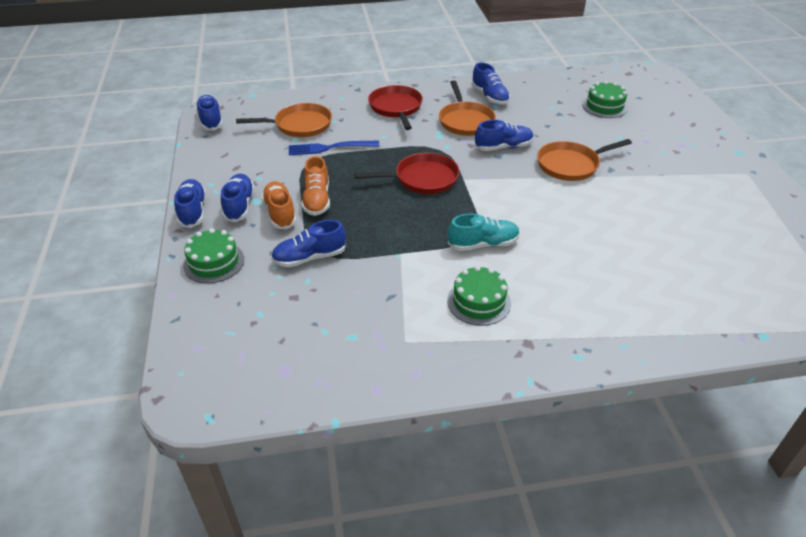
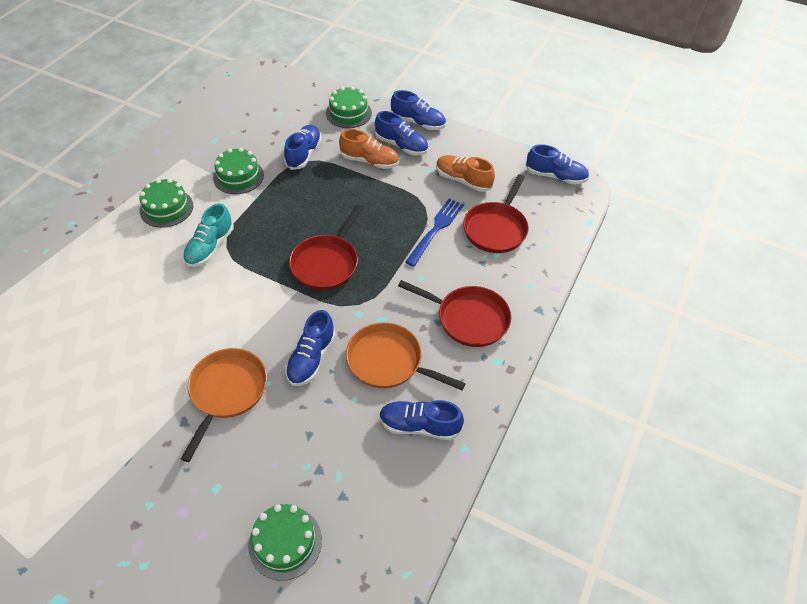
camera: 125 degrees right, 10 degrees up
(299, 125) = (496, 228): orange pan -> red pan
(317, 200) = (366, 186): orange shoe -> orange shoe (463, 180)
(386, 281) = (238, 176): none -> green cake

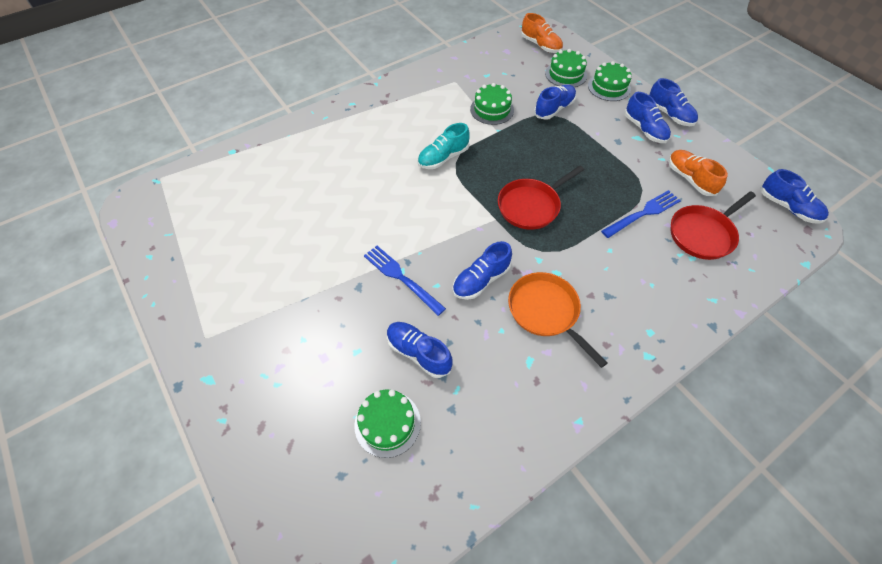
camera: 30 degrees right, 5 degrees up
(166, 208) = (425, 116): green cake -> green cake (565, 74)
(227, 392) = (401, 278): orange pan -> blue fork
(369, 161) = (609, 133): orange shoe -> orange shoe (540, 45)
(419, 426) = (547, 380): blue shoe -> blue shoe (418, 353)
(468, 319) = (638, 305): red pan -> none

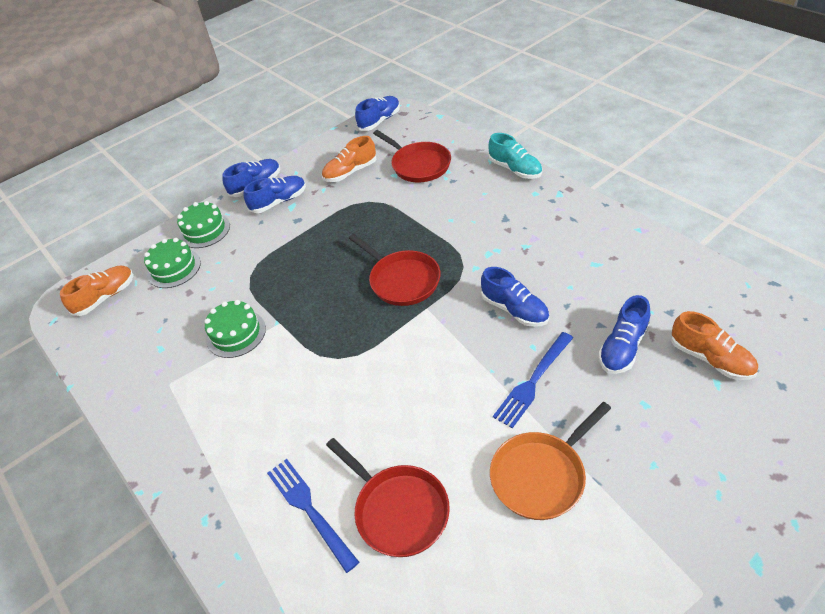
camera: 90 degrees left, 10 degrees down
(325, 187) = (398, 510): none -> red pan
(387, 423) = (710, 358): green cake -> orange shoe
(443, 158) = (329, 372): turquoise shoe -> turquoise shoe (515, 169)
(546, 311) = (537, 257): orange pan -> orange pan (541, 475)
(554, 109) = (240, 274): blue shoe -> none
(643, 213) = (400, 200): blue fork -> blue fork (309, 510)

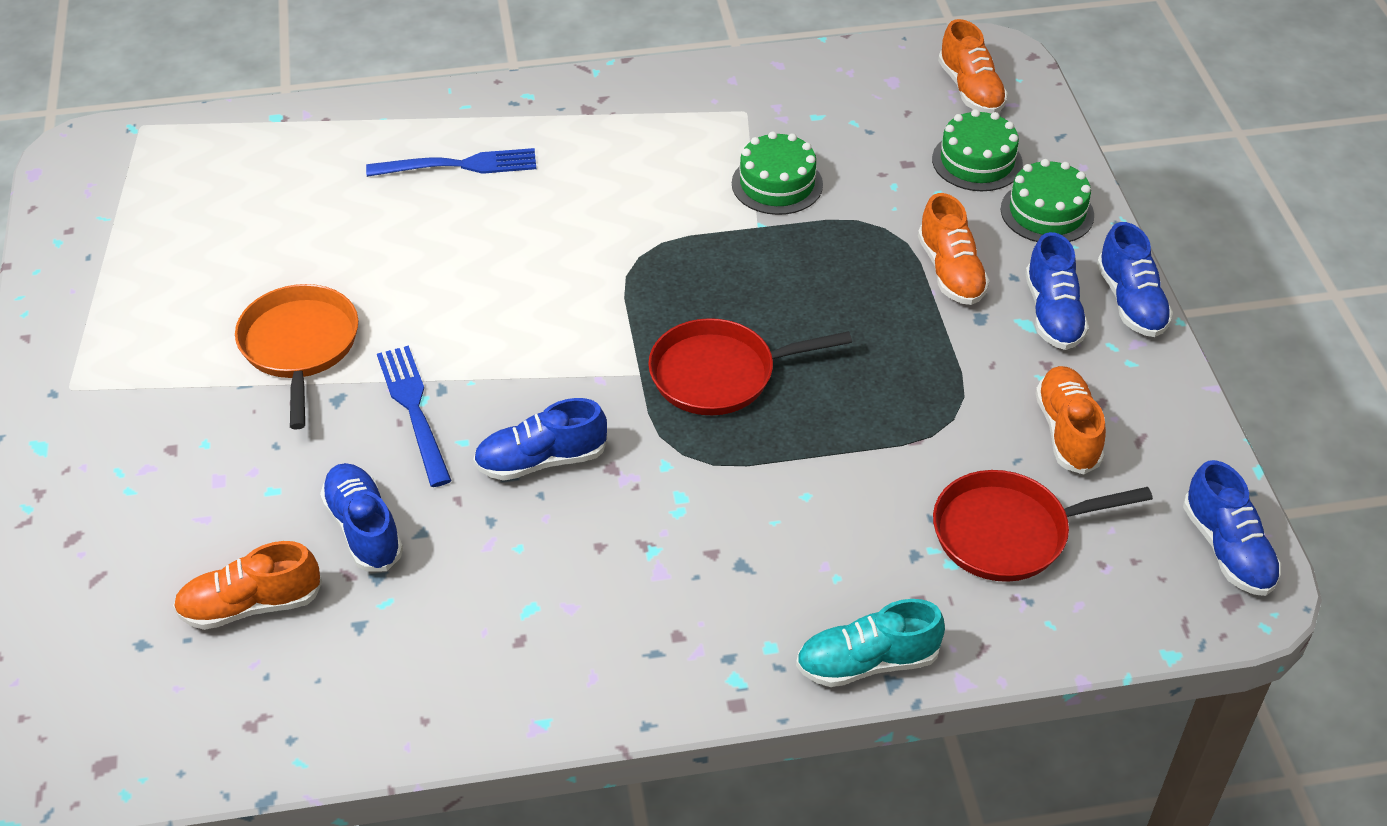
camera: 115 degrees right, 0 degrees up
(270, 241) = (950, 272): none -> orange shoe
(398, 510) = (388, 224): red pan -> none

